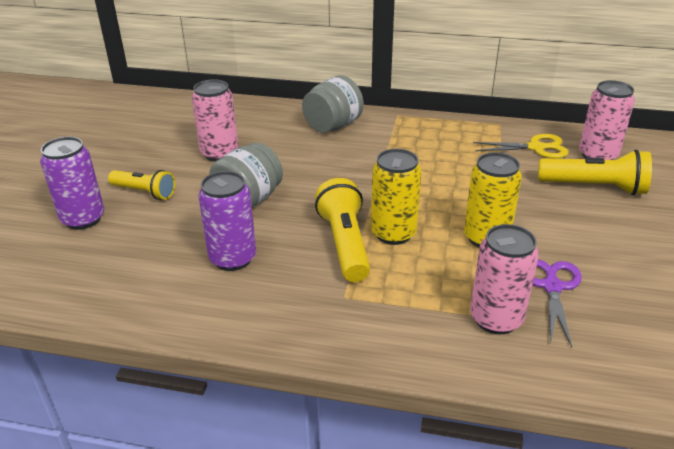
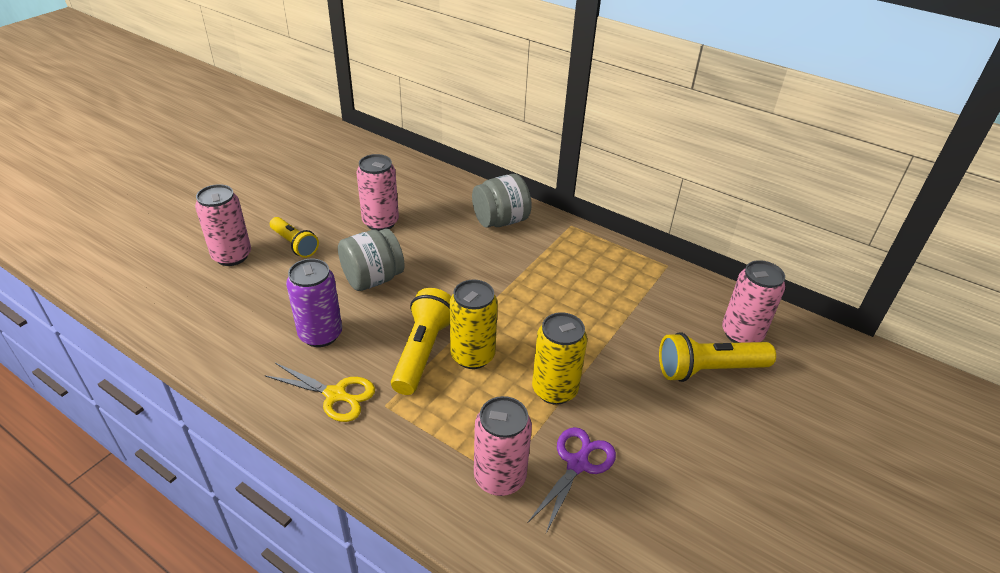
camera: 20 degrees right, 5 degrees up
(83, 219) = (232, 256): purple can -> pink can
(536, 148) = (682, 304): yellow scissors -> yellow scissors (335, 395)
(594, 187) = (708, 370): yellow flashlight -> yellow flashlight turned 135 degrees clockwise

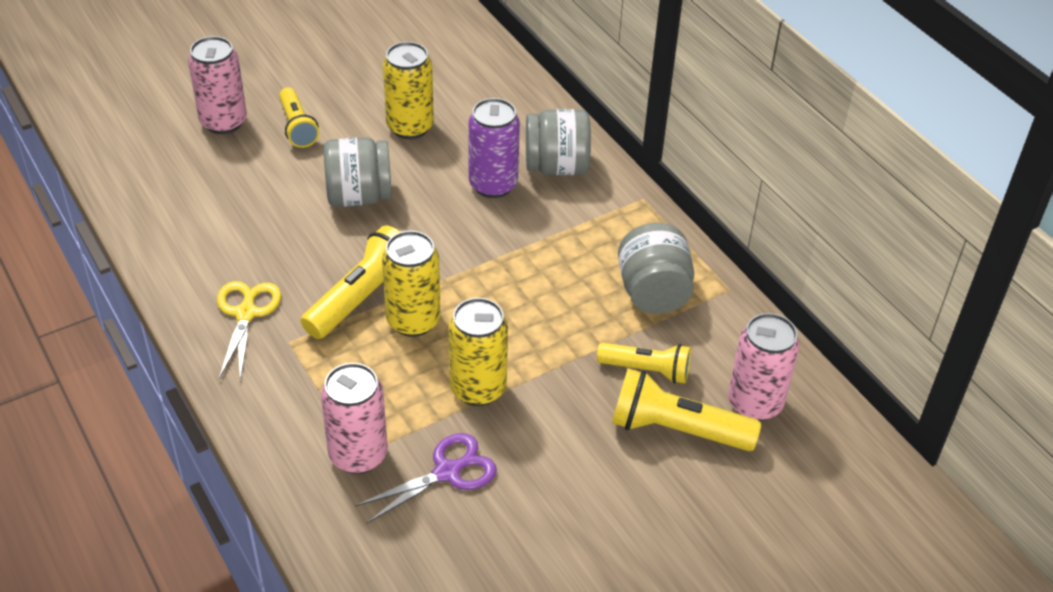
camera: 25 degrees right, 5 degrees up
(320, 334) = (267, 243): purple can -> purple can (493, 185)
(335, 395) = (246, 314): yellow scissors -> yellow scissors turned 135 degrees counterclockwise
(380, 222) = (410, 127): pink can -> yellow can
(623, 282) = (653, 292): none -> grey jar
(658, 335) = (647, 370): none -> yellow flashlight

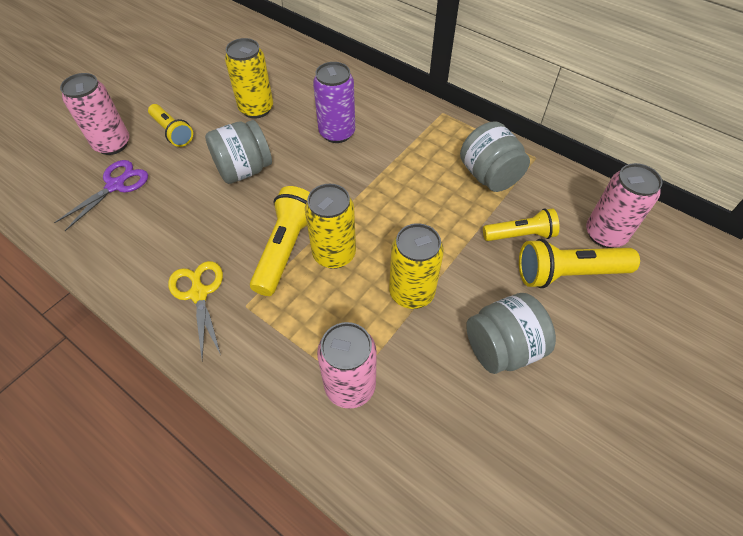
camera: 20 degrees left, 10 degrees up
(447, 472) = (427, 374): purple scissors -> purple scissors (115, 185)
(556, 167) = (373, 107): grey jar -> grey jar (502, 348)

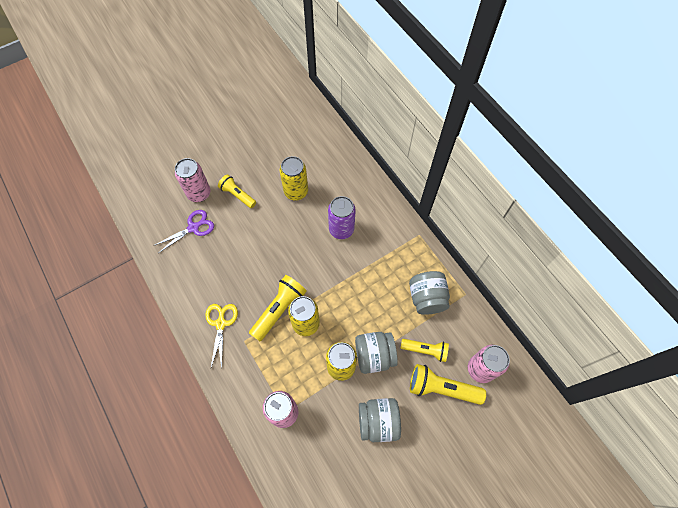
camera: 20 degrees right, 10 degrees up
(172, 132) = (237, 195): yellow flashlight -> yellow flashlight turned 150 degrees clockwise
(244, 170) = (273, 241): grey jar -> grey jar (374, 356)

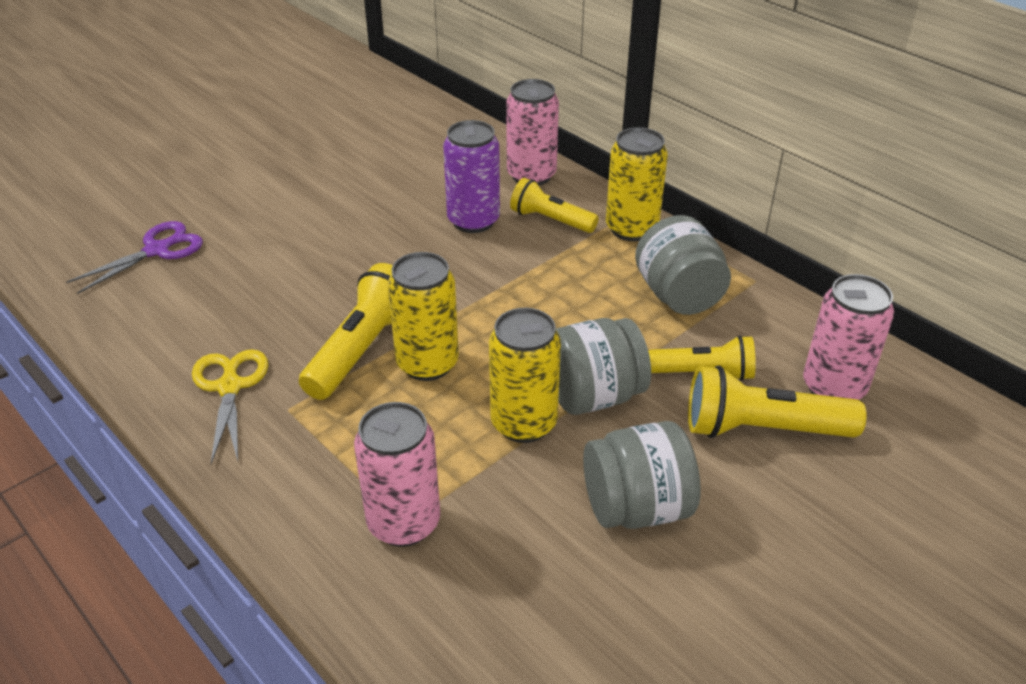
camera: 10 degrees left, 25 degrees down
(199, 193) = (167, 203): pink can -> pink can (531, 175)
(237, 195) = (249, 197): yellow flashlight -> yellow flashlight (550, 220)
(296, 191) = (370, 181): yellow can -> yellow can (631, 229)

